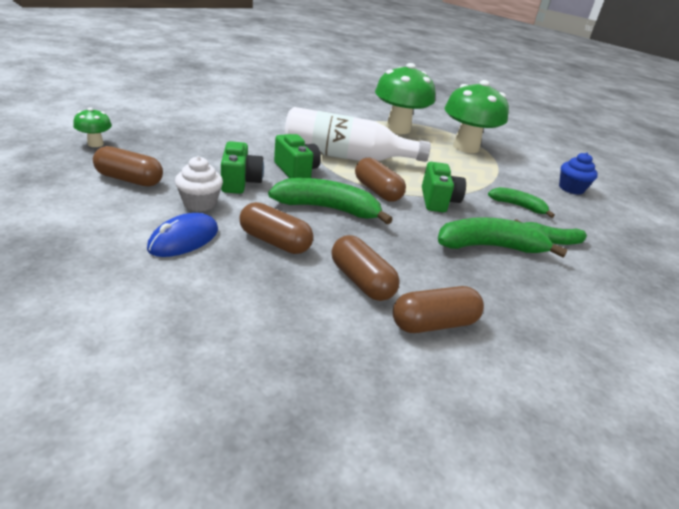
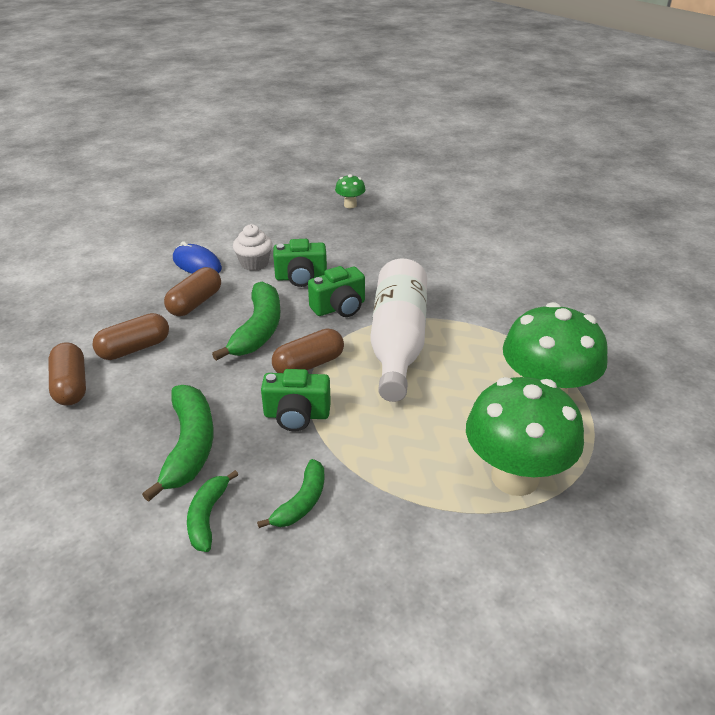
camera: 95 degrees right, 5 degrees up
(129, 180) = (288, 229): brown capsule -> none
(571, 189) = (394, 610): blue cupcake -> none

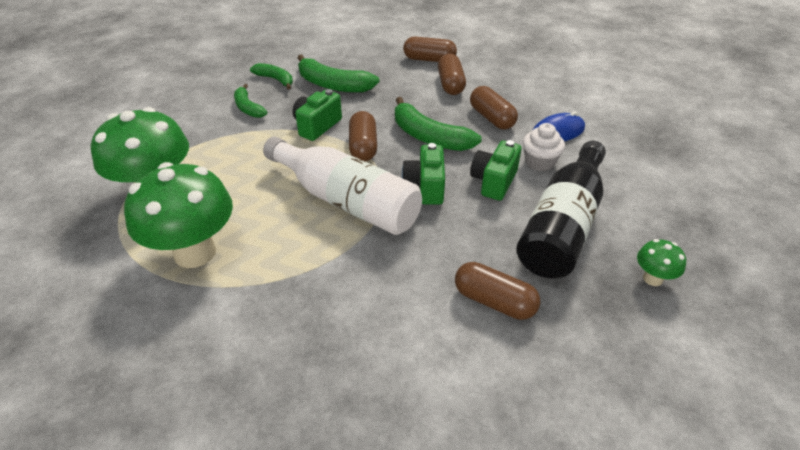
camera: 120 degrees right, 5 degrees up
(329, 240) = (562, 226): none -> black bottle
(428, 248) = (494, 301): none -> brown capsule

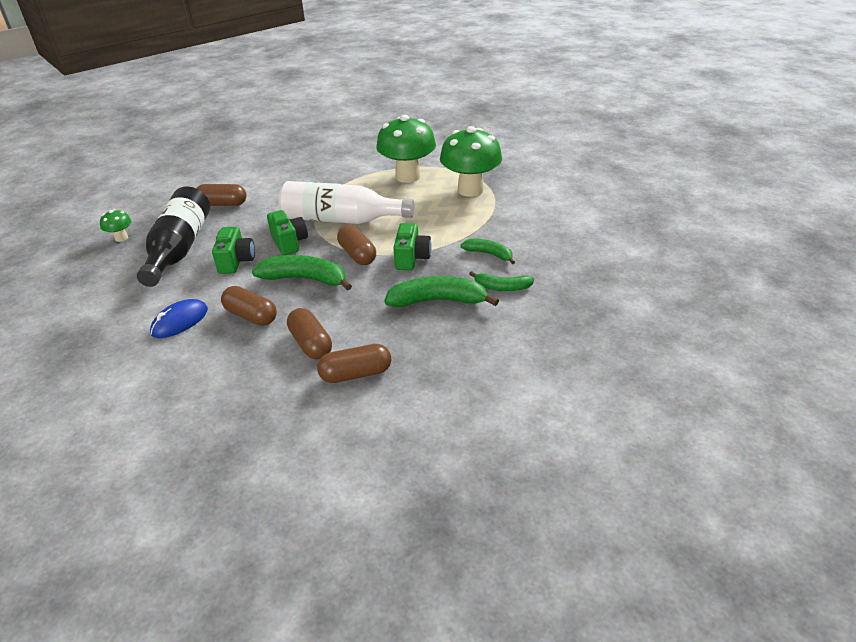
camera: 155 degrees right, 5 degrees down
(539, 162) = (198, 287): white cupcake -> none

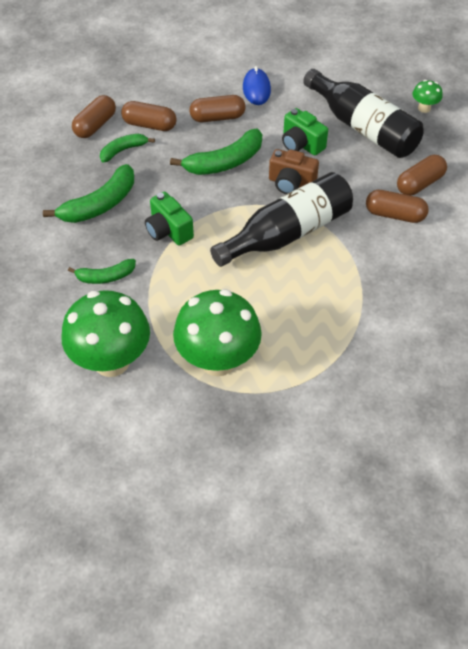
camera: 135 degrees right, 15 degrees up
(289, 243) = (291, 183): green camera -> brown camera
(341, 220) = (287, 233): white bottle -> black bottle
(357, 255) = (218, 207): brown capsule -> brown capsule (394, 215)
(408, 177) = (312, 338): green mushroom -> green mushroom (111, 361)
(502, 287) = (61, 247): green banana -> green banana (123, 150)

